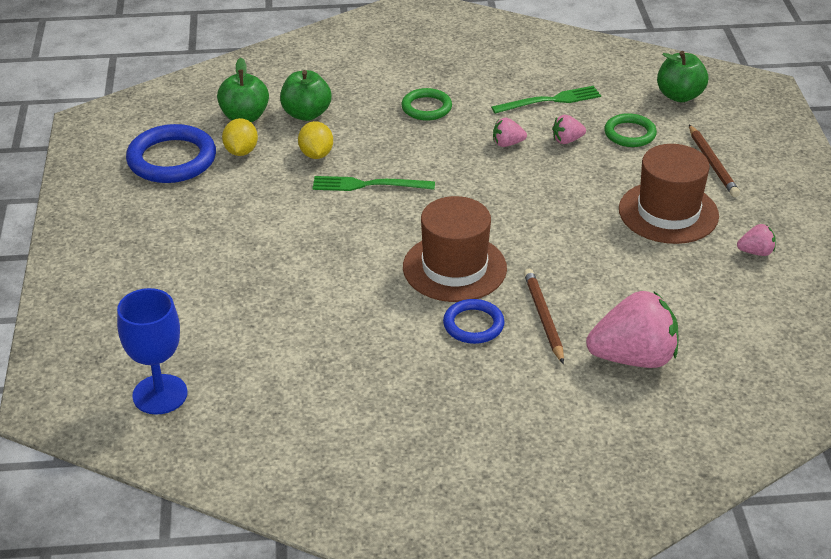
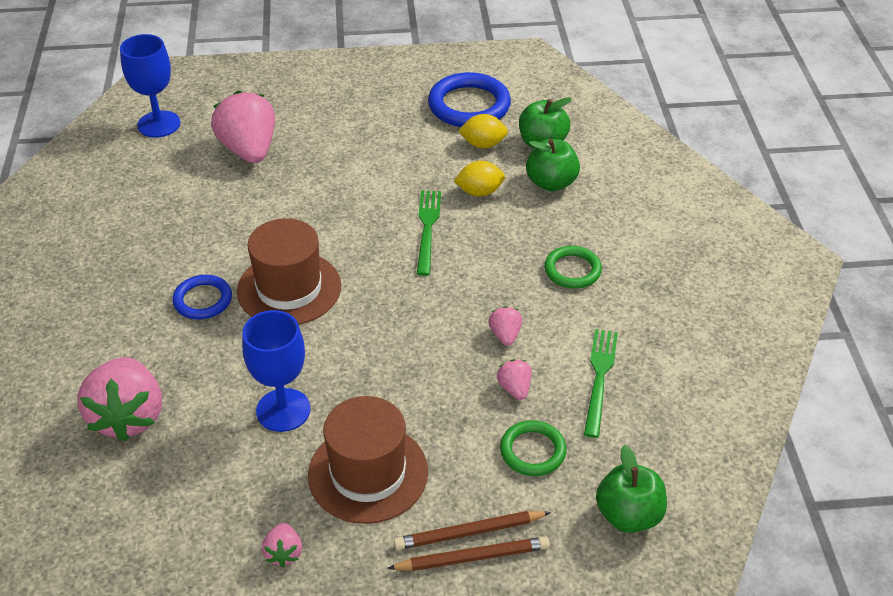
camera: 90 degrees right, 5 degrees up
(226, 312) = (249, 150): none -> pink strawberry
(543, 317) = (203, 351): brown pencil -> brown pencil (473, 557)
(550, 101) = (599, 378): green fork -> green fork turned 150 degrees counterclockwise
(609, 262) = (283, 410): none -> blue goblet

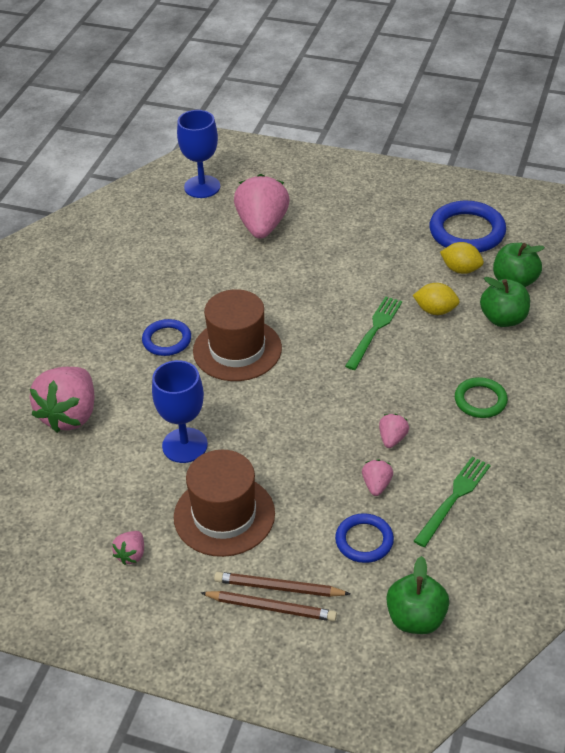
camera: 25 degrees right, 0 degrees up
(532, 451) = (364, 540): green ring -> blue ring

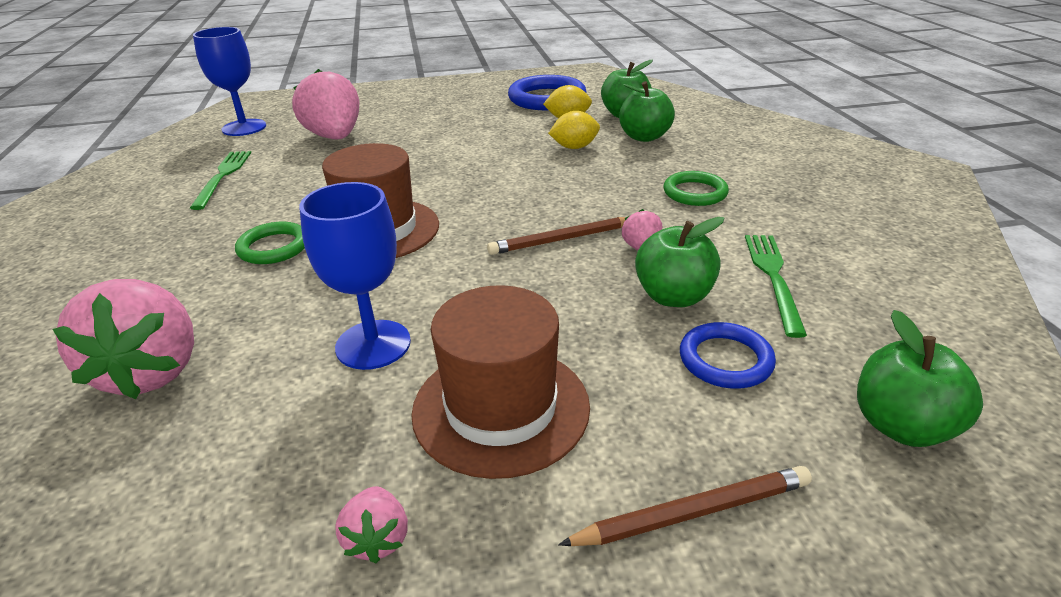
camera: 30 degrees left, 10 degrees down
(167, 340) = (274, 247): blue ring -> green ring
(278, 588) = (674, 475): brown pencil -> brown pencil (562, 239)
(374, 330) = (527, 175): green fork -> green fork (223, 176)
(376, 485) = (673, 296): pink strawberry -> green apple

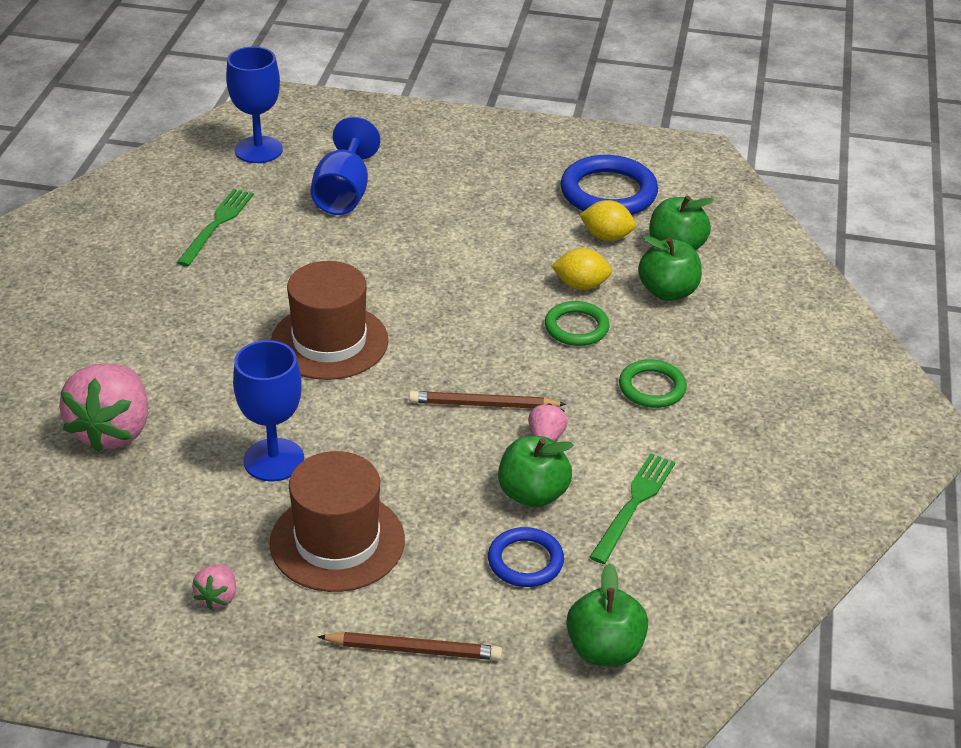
camera: 20 degrees right, 5 degrees up
(274, 247) = (234, 334): green ring -> green ring (576, 327)
(334, 137) = (344, 194): pink strawberry -> blue goblet

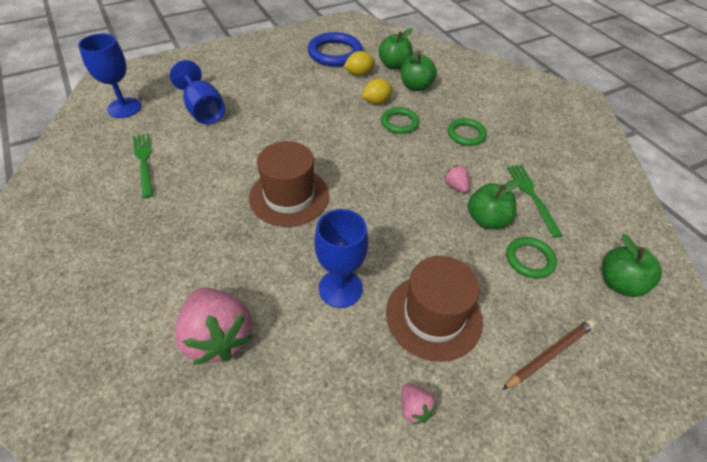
camera: 40 degrees left, 10 degrees up
(483, 405) = (407, 186): brown pencil -> none
(525, 561) = (529, 259): blue ring -> green ring

